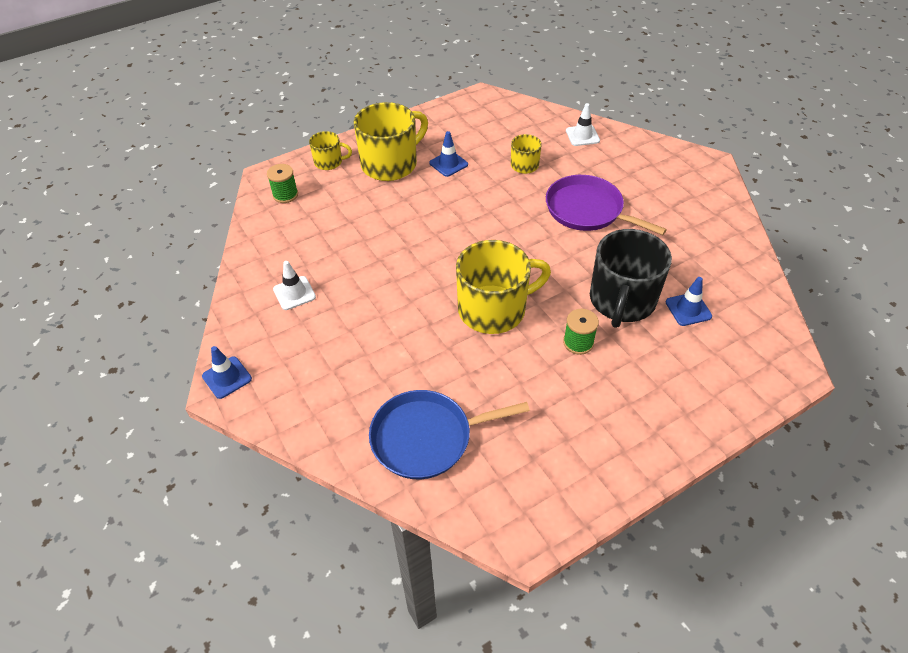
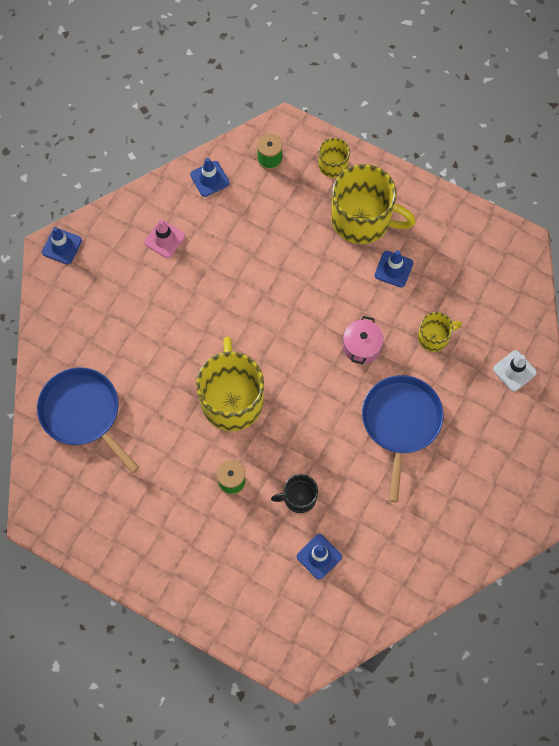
camera: 60 degrees right, 20 degrees up
(266, 239) = (209, 179): none -> blue traffic cone
(294, 293) = (164, 239): white traffic cone -> pink traffic cone
(494, 309) = (232, 399): yellow mug -> yellow mug turned 135 degrees counterclockwise
(503, 207) = (361, 346): none -> pink pot
(587, 210) = (401, 422): purple pan -> blue pan
(622, 301) = (298, 498): black mug -> black mug, size x0.51

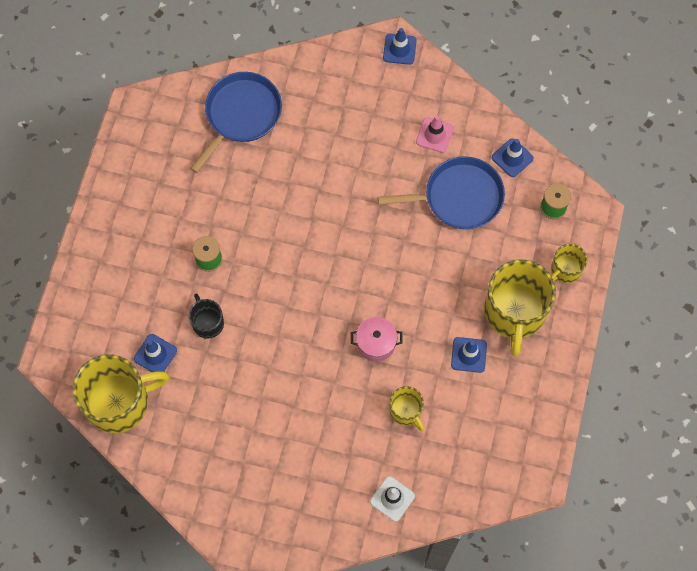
camera: 75 degrees right, 0 degrees up
(232, 399) = (289, 238): yellow mug -> yellow mug (119, 402)
(401, 422) = (307, 399): blue pan -> blue pan (459, 197)

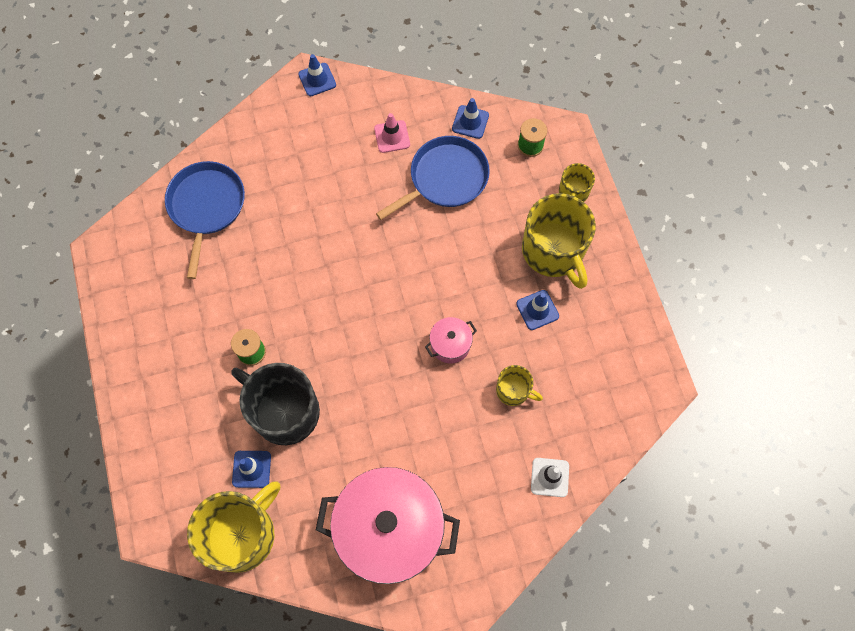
camera: 30 degrees left, 0 degrees up
(207, 322) = (284, 411): black mug -> black mug, size x1.98
(236, 465) = (390, 530): none -> pink pot

